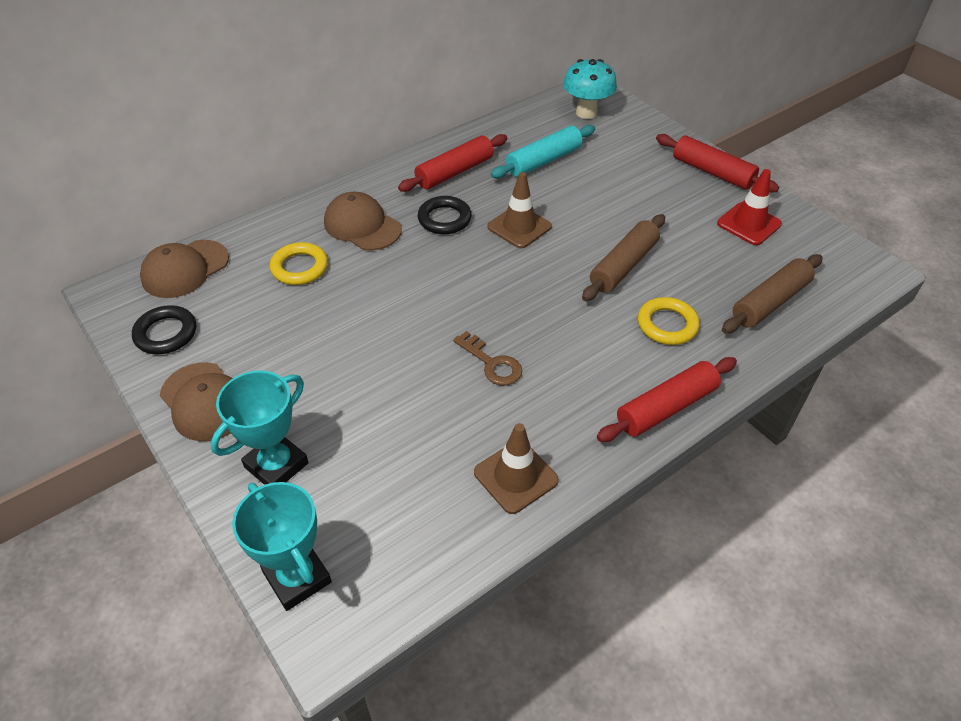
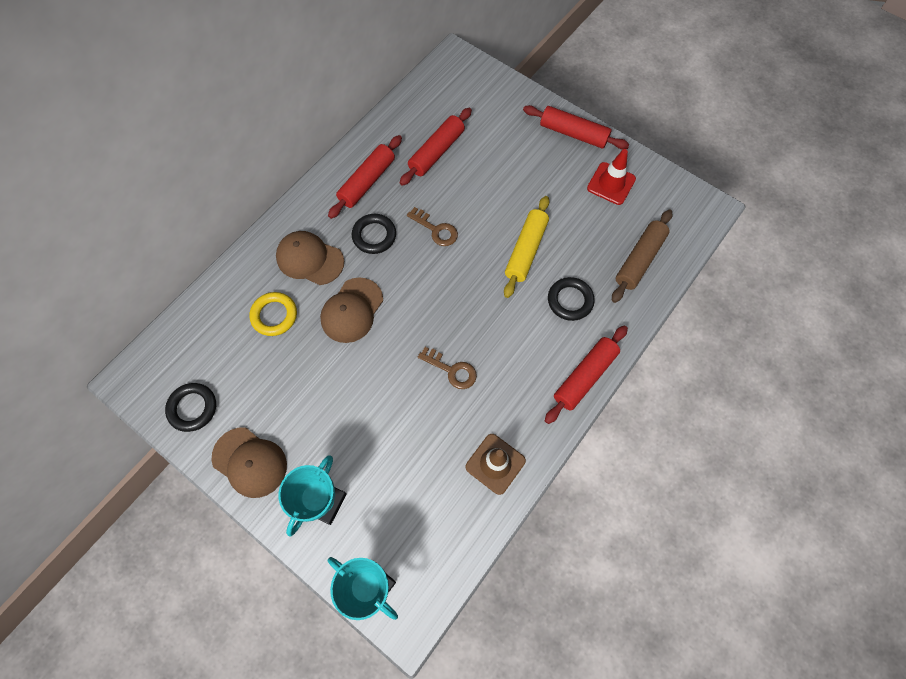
camera: 15 degrees left, 20 degrees up
(185, 269) = (181, 340): brown cap -> brown cap (352, 310)
(519, 227) = (436, 230): brown traffic cone -> brown key
(543, 161) = (436, 152): turquoise rolling pin -> red rolling pin
(586, 113) = (458, 87): turquoise mushroom -> none
(623, 265) = (525, 250): brown rolling pin -> yellow rolling pin
(667, 325) = (570, 300): yellow ring -> black ring

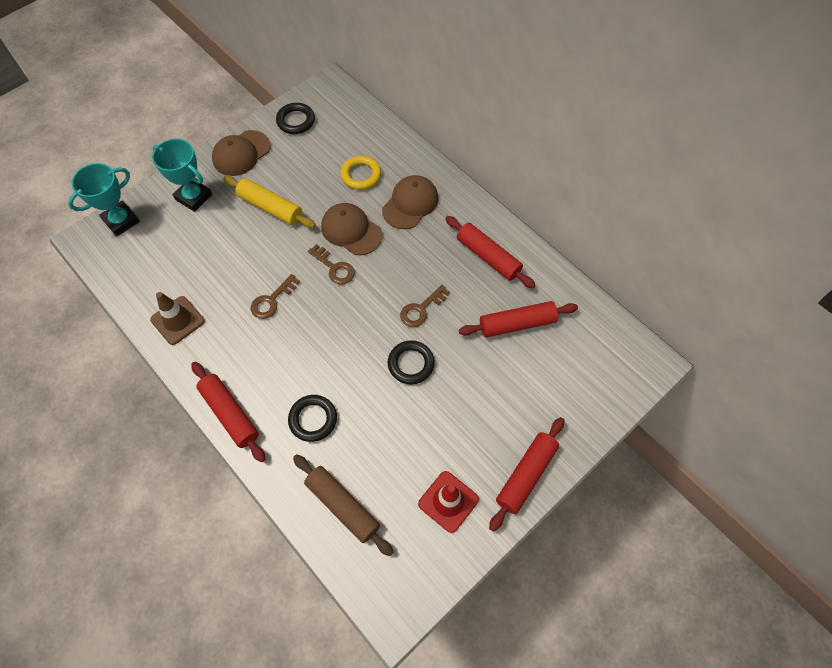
camera: 100 degrees right, 5 degrees down
(374, 236) = (425, 256): black ring -> black ring (411, 364)
(401, 317) = (334, 268): none -> brown key
(436, 152) = (517, 324): red rolling pin -> red rolling pin turned 60 degrees counterclockwise
(525, 250) = (380, 388): yellow rolling pin -> yellow rolling pin (270, 207)

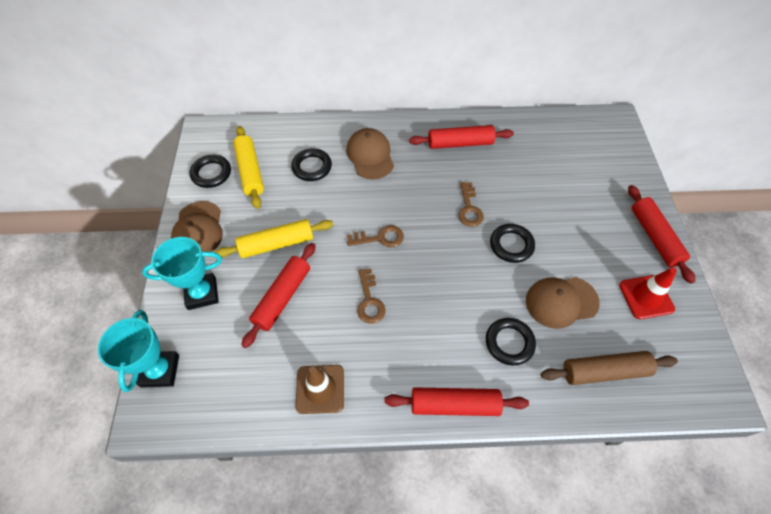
camera: 50 degrees left, 5 degrees down
(320, 141) = (250, 171): none -> yellow rolling pin
(351, 230) = (356, 205): brown cap -> brown cap (561, 302)
(361, 175) = (312, 167): yellow ring -> black ring
(517, 324) = (529, 164): red rolling pin -> red rolling pin (282, 297)

